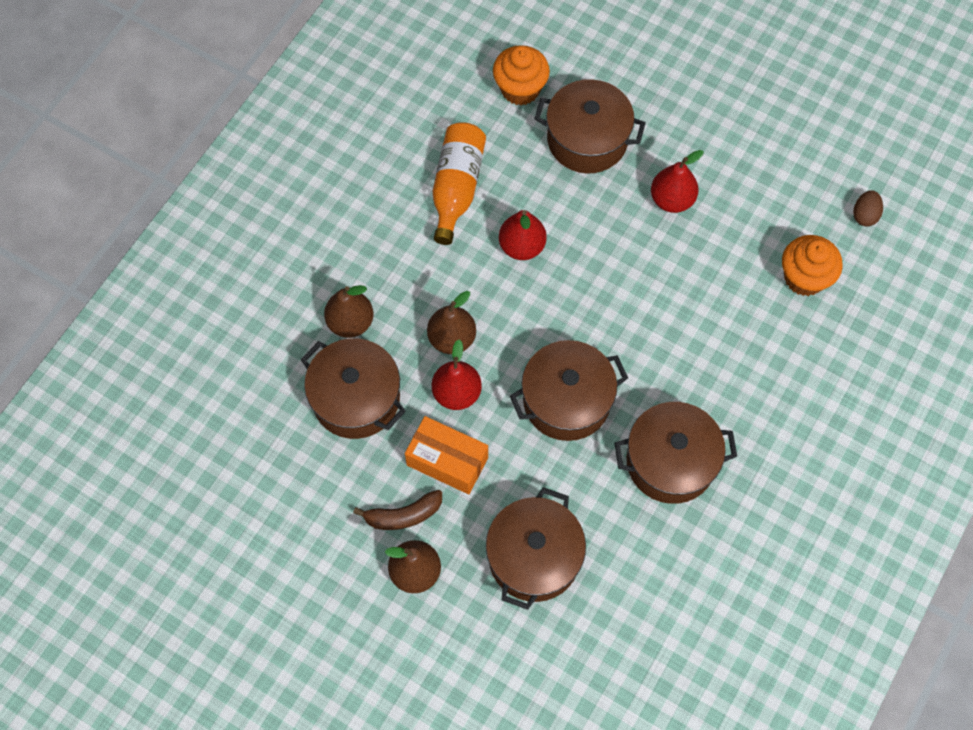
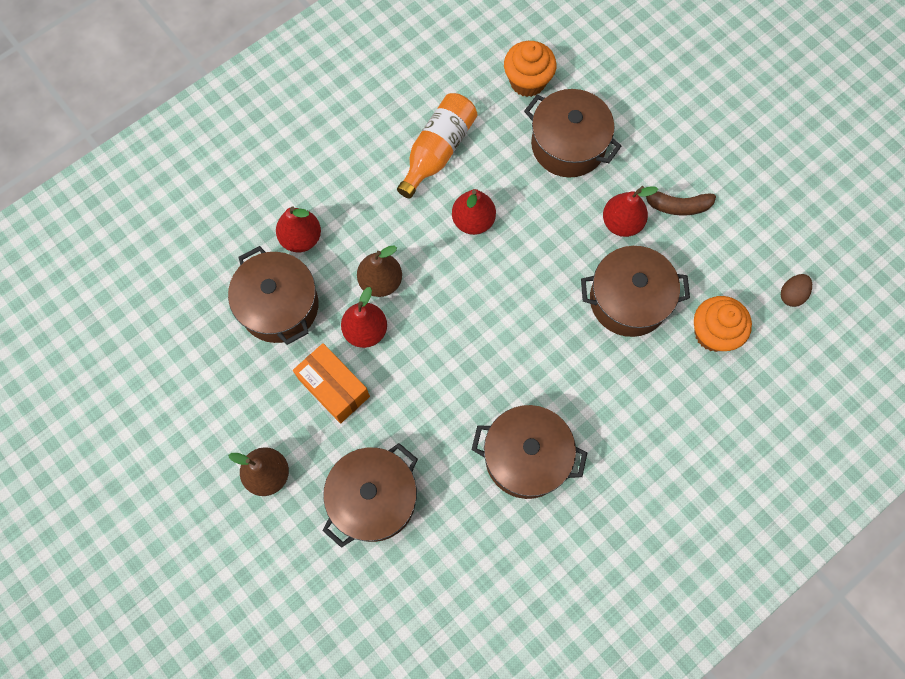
camera: 20 degrees right, 5 degrees up
(350, 322) = (301, 238): brown pear -> red pear
(403, 515) = (278, 421): brown banana -> brown banana (677, 206)
(566, 400) = (457, 370): brown pot -> brown pot (628, 300)

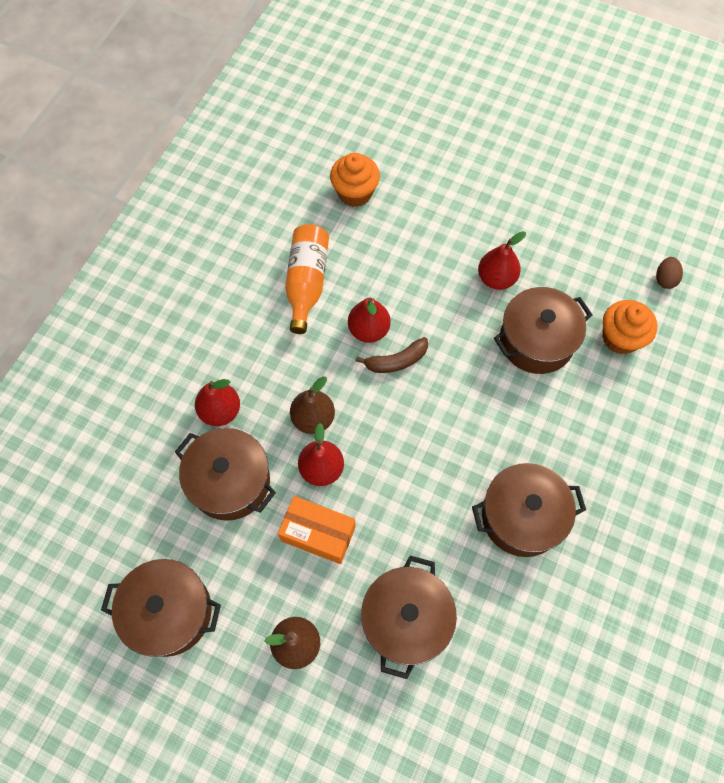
camera: 25 degrees left, 5 degrees down
(568, 145) = (417, 232): brown pot -> brown pot (169, 612)
(677, 206) = (534, 245): brown banana -> brown banana (396, 361)

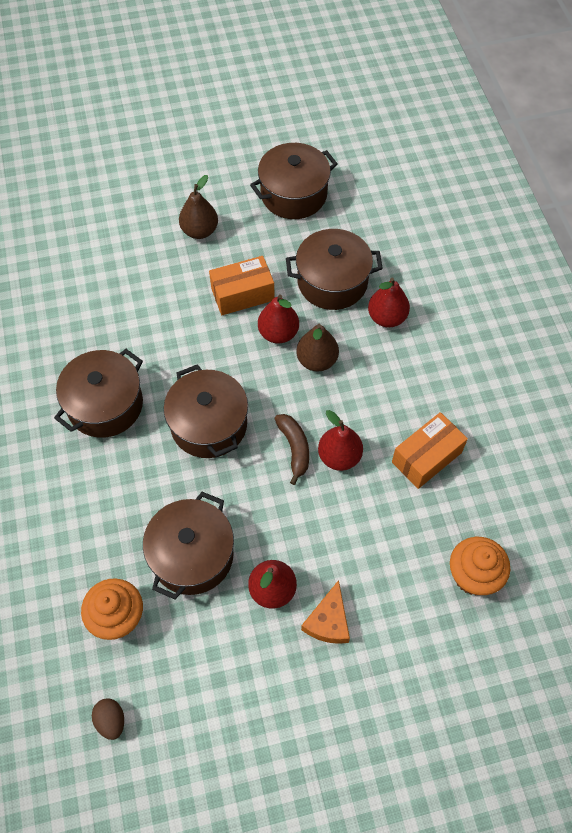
camera: 140 degrees right, 5 degrees down
(307, 282) = (426, 457): orange bottle -> orange box
(396, 361) = (294, 448): brown banana -> brown banana turned 135 degrees clockwise
(406, 619) = (140, 288): brown pot -> brown pot (209, 425)
(474, 235) = (328, 621): none -> orange cheese

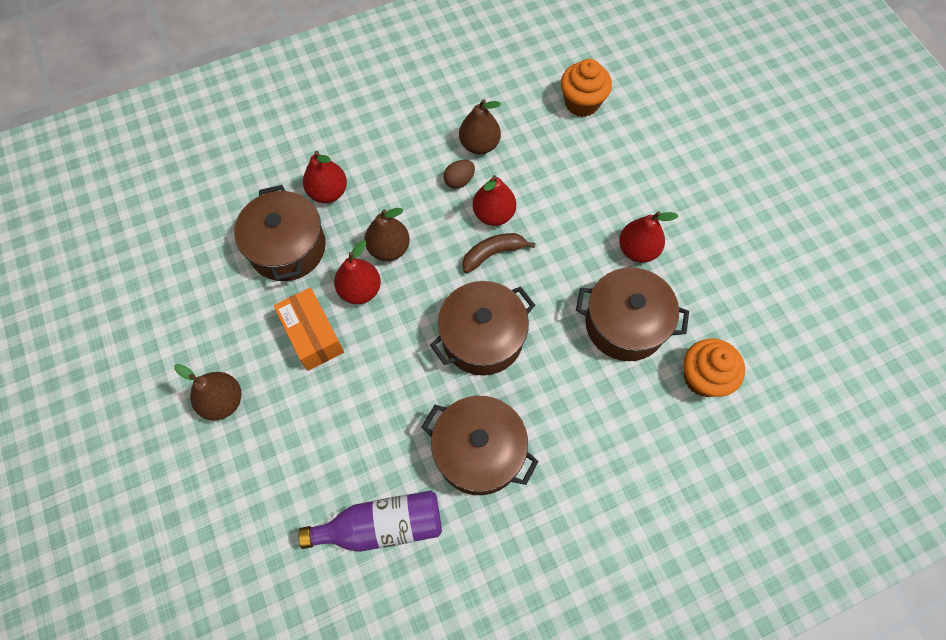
camera: 100 degrees left, 5 degrees up
(68, 327) = (382, 526): none -> purple bottle
(111, 721) = (794, 360): brown egg -> brown egg (459, 181)
(294, 194) = (163, 305): brown pot -> none
(328, 621) = (652, 202): orange cheese -> none
(426, 457) = (479, 145): orange box -> brown pear

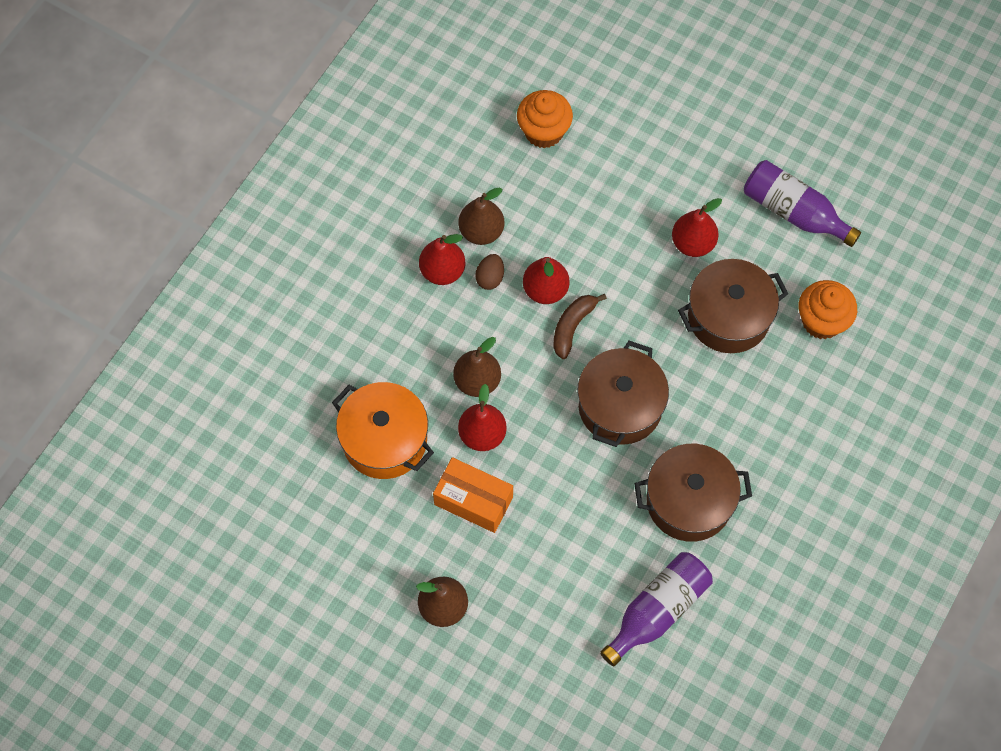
camera: 35 degrees left, 0 degrees up
(287, 247) = (385, 440): brown pot -> orange pot
(328, 192) = (378, 365): red pear -> red pear (442, 271)
(741, 276) = (793, 212): none -> purple bottle

